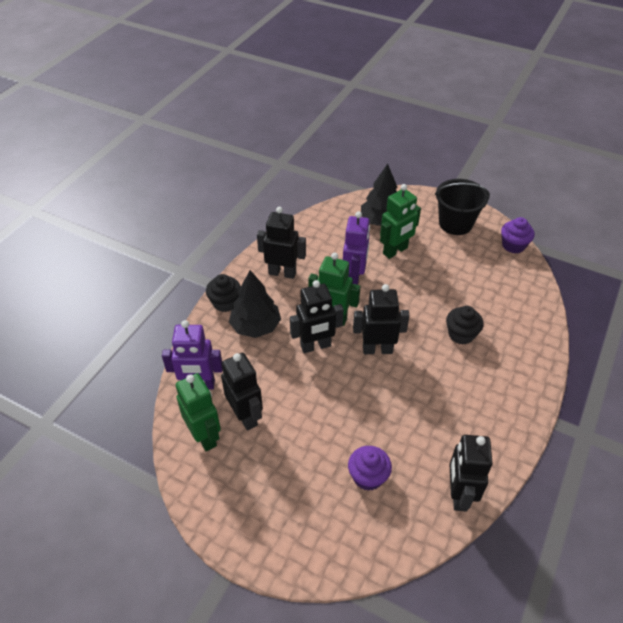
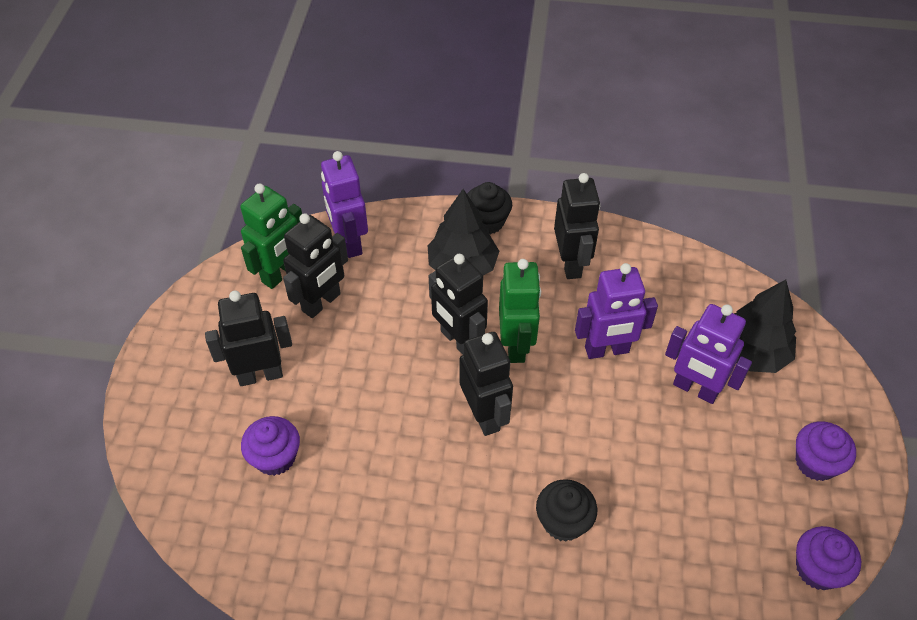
camera: 70 degrees right, 5 degrees up
(395, 251) = (695, 389): green robot -> purple robot
(455, 223) = (815, 462): black bucket -> purple cupcake
(458, 494) = (278, 573): black robot -> black robot (260, 375)

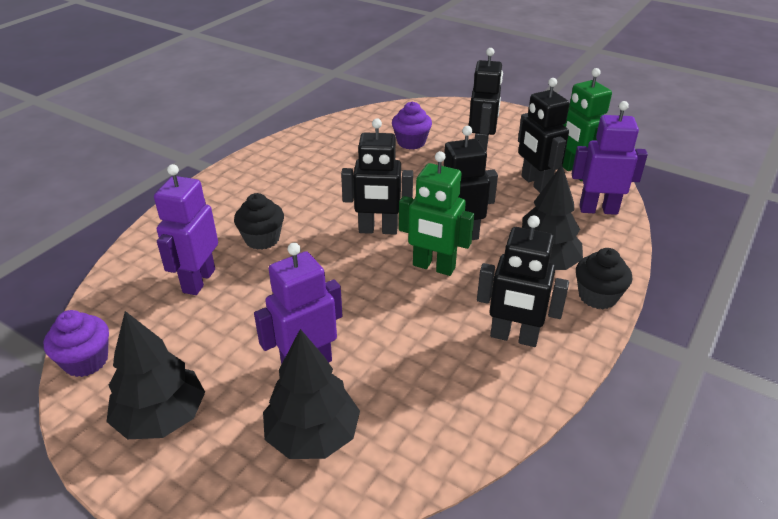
camera: 115 degrees right, 15 degrees down
(607, 350) = (392, 321): purple robot -> purple robot (198, 281)
(815, 462) = (161, 417): purple cupcake -> black tree

